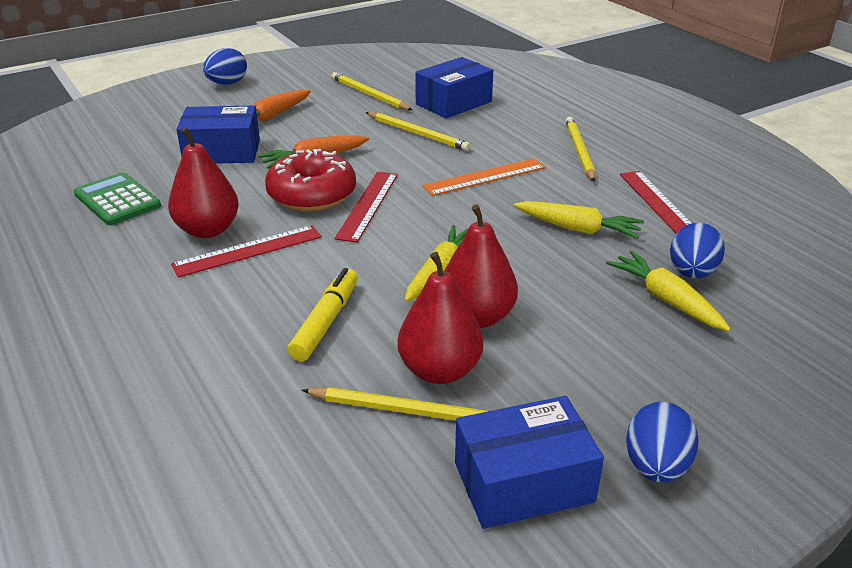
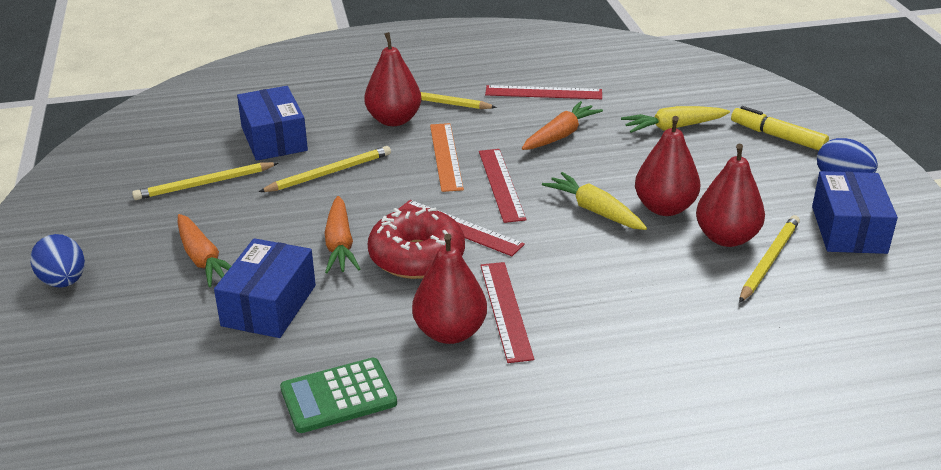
camera: 70 degrees left, 0 degrees up
(326, 322) = (644, 281): yellow marker -> yellow marker (777, 136)
(455, 212) = (501, 184): none -> red ruler
(528, 142) = (394, 120): none -> red pear
(577, 229) = (560, 135): yellow carrot -> orange carrot
(692, 273) = (644, 108): blue egg -> none

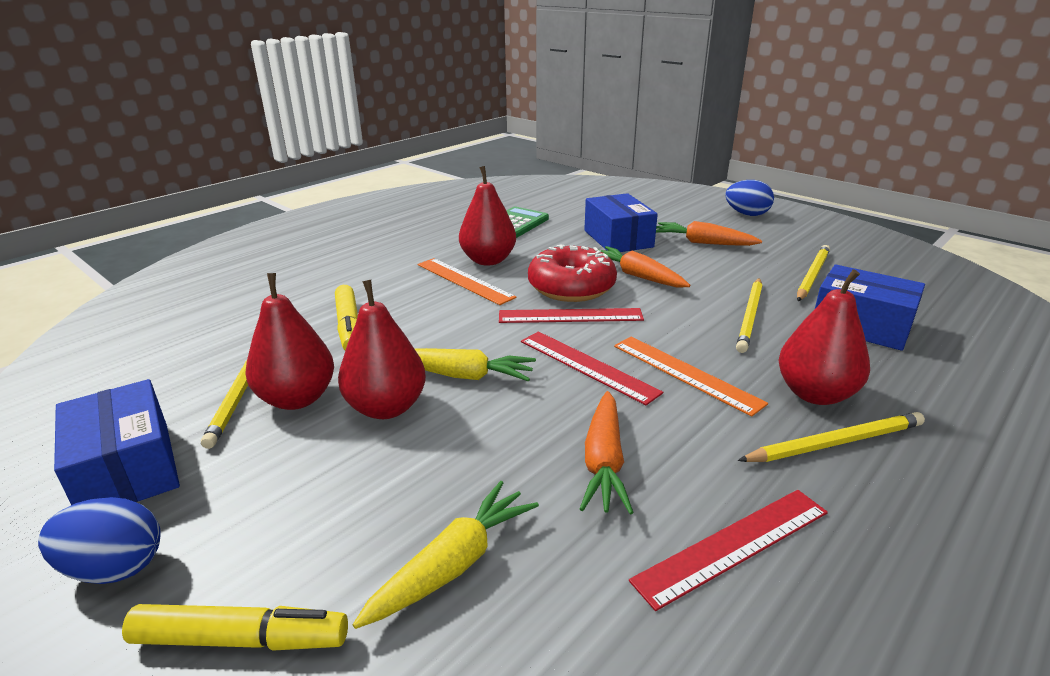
camera: 145 degrees right, 5 degrees down
(505, 310) = (464, 280): red ruler -> orange ruler
(658, 294) = (349, 326): none -> yellow marker

